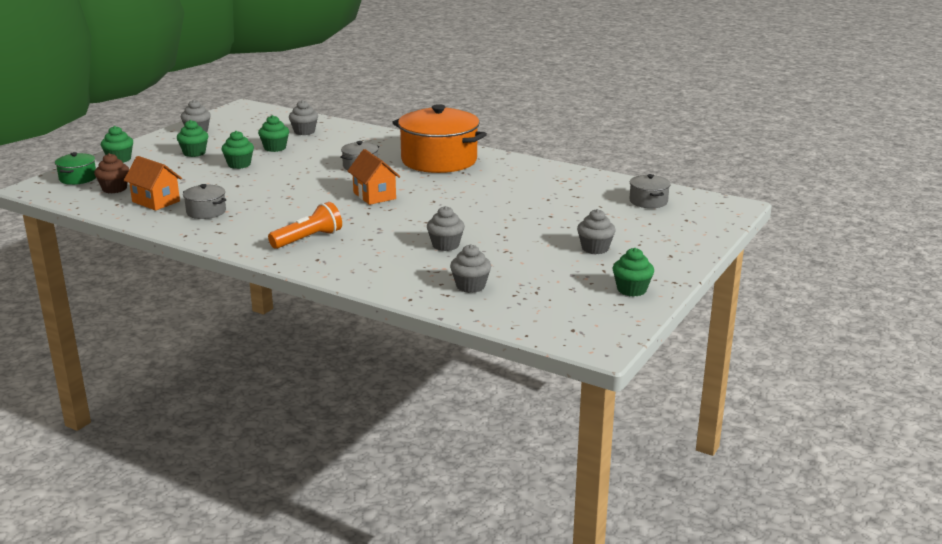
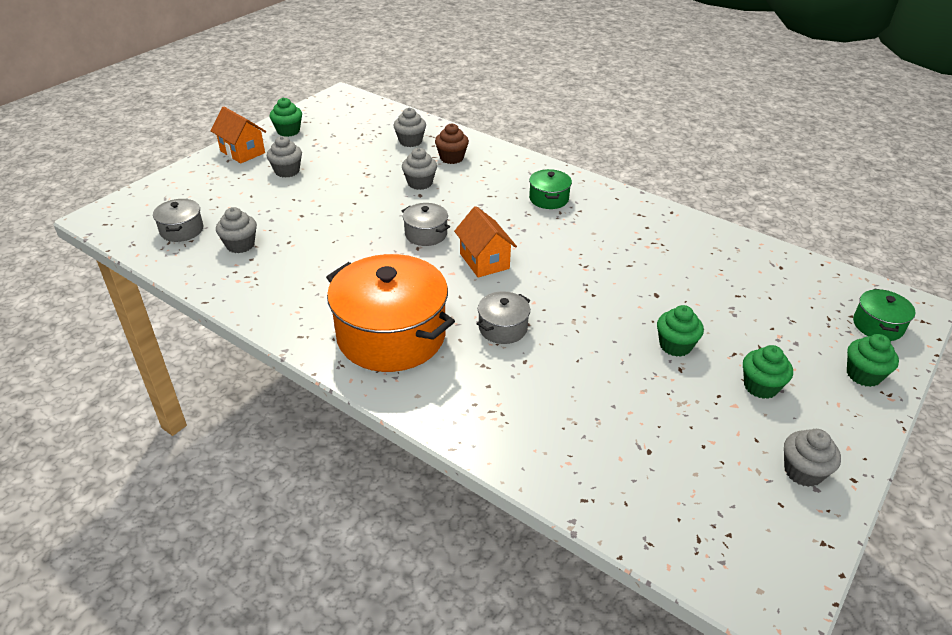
camera: 175 degrees left, 15 degrees up
(114, 189) = (808, 297): brown cupcake -> brown cupcake (452, 158)
(156, 201) = (737, 268): orange house -> orange house (242, 152)
(206, 212) = (669, 245): grey pot -> grey pot (426, 234)
(275, 148) = (640, 393): green cupcake -> none
(304, 132) = (606, 453): grey cupcake -> grey cupcake (240, 245)
(308, 239) = (548, 199): orange flashlight -> green pot

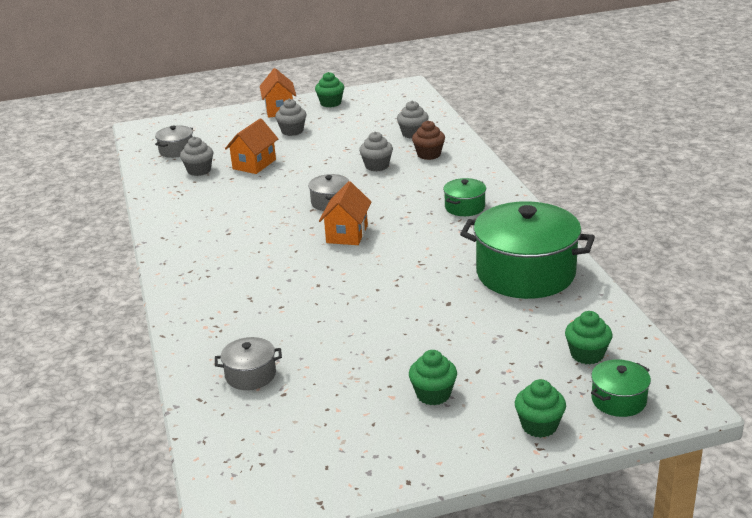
camera: 40 degrees right, 10 degrees down
(294, 219) = (254, 164): none -> orange house
(391, 335) = (217, 257): orange pot -> none
(503, 328) = (296, 281): grey pot -> grey pot (250, 375)
(674, 243) = (525, 273): none -> green pot
(675, 345) = (408, 341): green cupcake -> green cupcake (587, 354)
(803, 471) = (376, 458): grey cupcake -> none

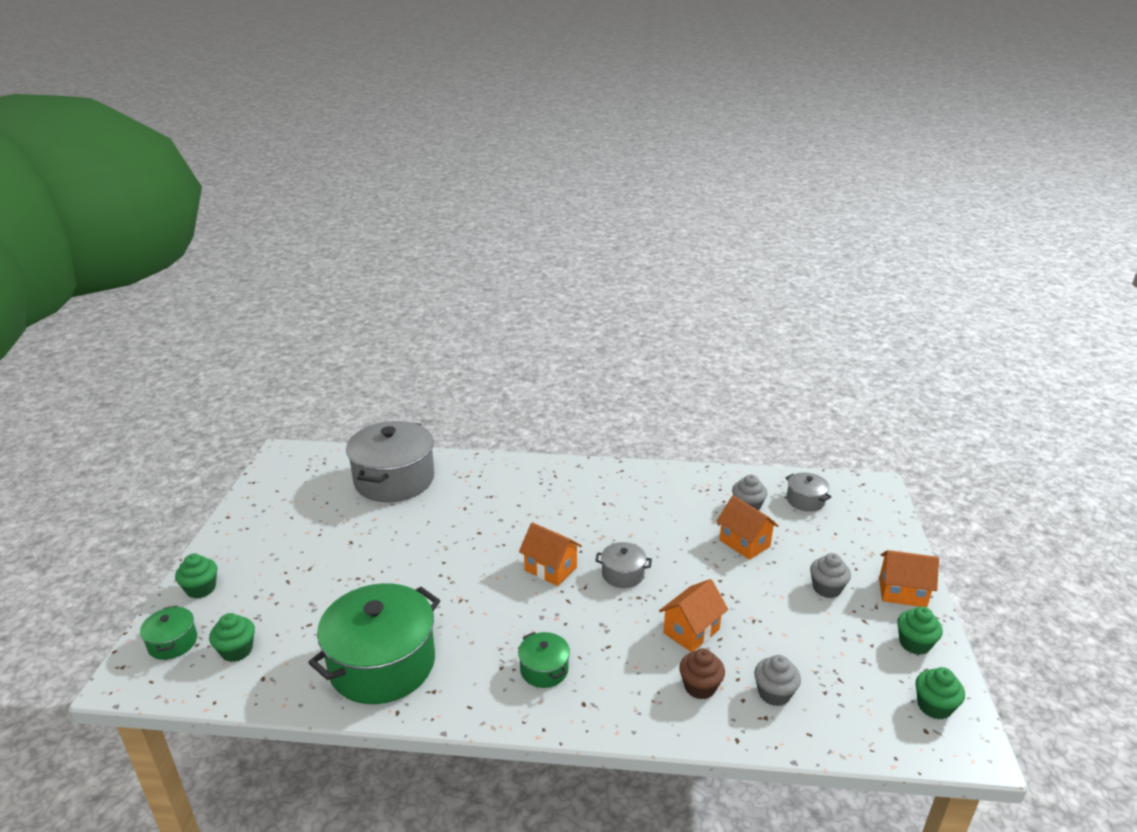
camera: 110 degrees right, 0 degrees up
(250, 375) = (394, 480): grey pot -> grey pot, size x2.19
(377, 166) = (691, 631): grey cupcake -> orange house
(433, 394) = (288, 551): green cupcake -> green cupcake (934, 706)

